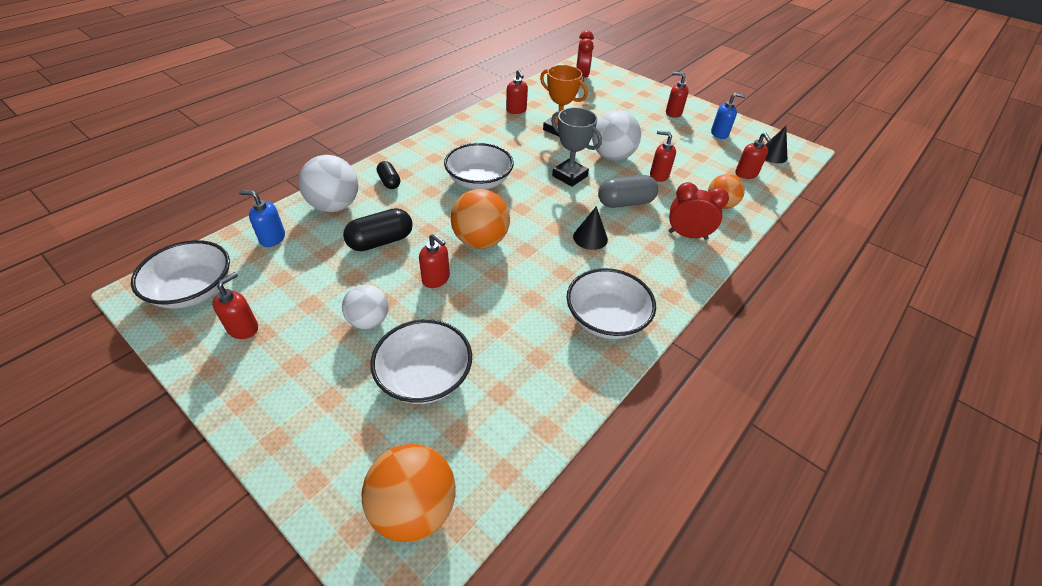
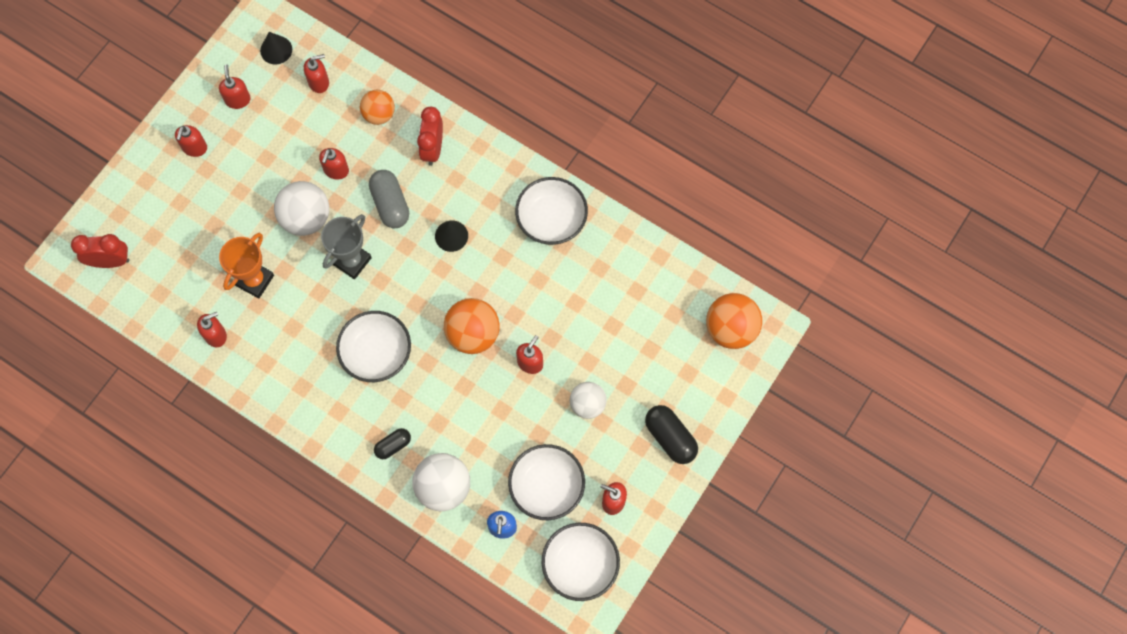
camera: 95 degrees left, 25 degrees up
(381, 241) = (489, 425): black capsule -> black capsule (670, 438)
(424, 376) = (633, 347): white bowl -> white bowl (546, 486)
(719, 134) = (238, 100): blue soap dispenser -> red soap dispenser

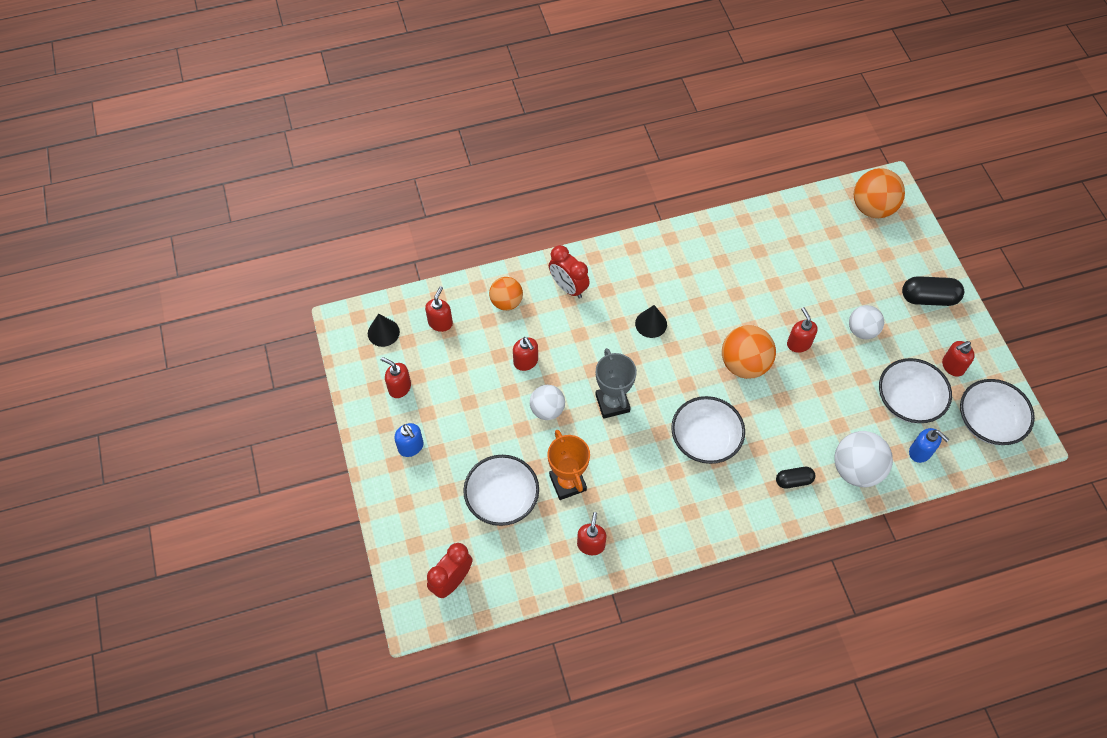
camera: 50 degrees left, 10 degrees down
(194, 148) = (411, 447): red soap dispenser -> blue soap dispenser
(306, 218) = (547, 410): white ball -> white ball, size x0.66
(390, 204) = (588, 345): grey capsule -> none
(393, 445) = (793, 481): black capsule -> black capsule turned 75 degrees clockwise
(551, 219) = (694, 253): white bowl -> white bowl (502, 498)

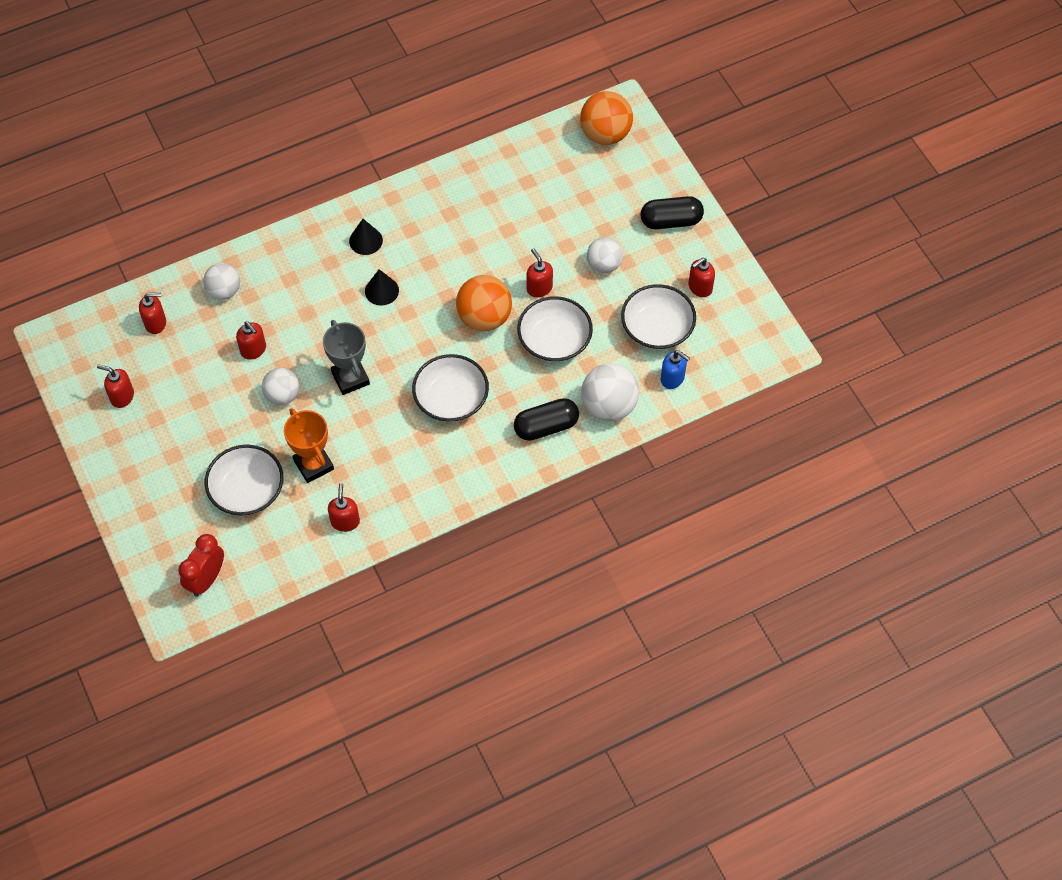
camera: 10 degrees left, 0 degrees up
(383, 332) = (95, 342): black cone -> black cone (366, 240)
(411, 447) = (144, 455): blue soap dispenser -> none
(440, 323) = (156, 323): red soap dispenser -> red soap dispenser turned 75 degrees clockwise
(506, 302) = (224, 291): orange ball -> white ball
(568, 287) = (289, 266): red clock -> none
(793, 481) = (546, 426): black capsule -> black capsule, size x1.64
(988, 421) = (740, 337): white bowl -> white bowl (554, 341)

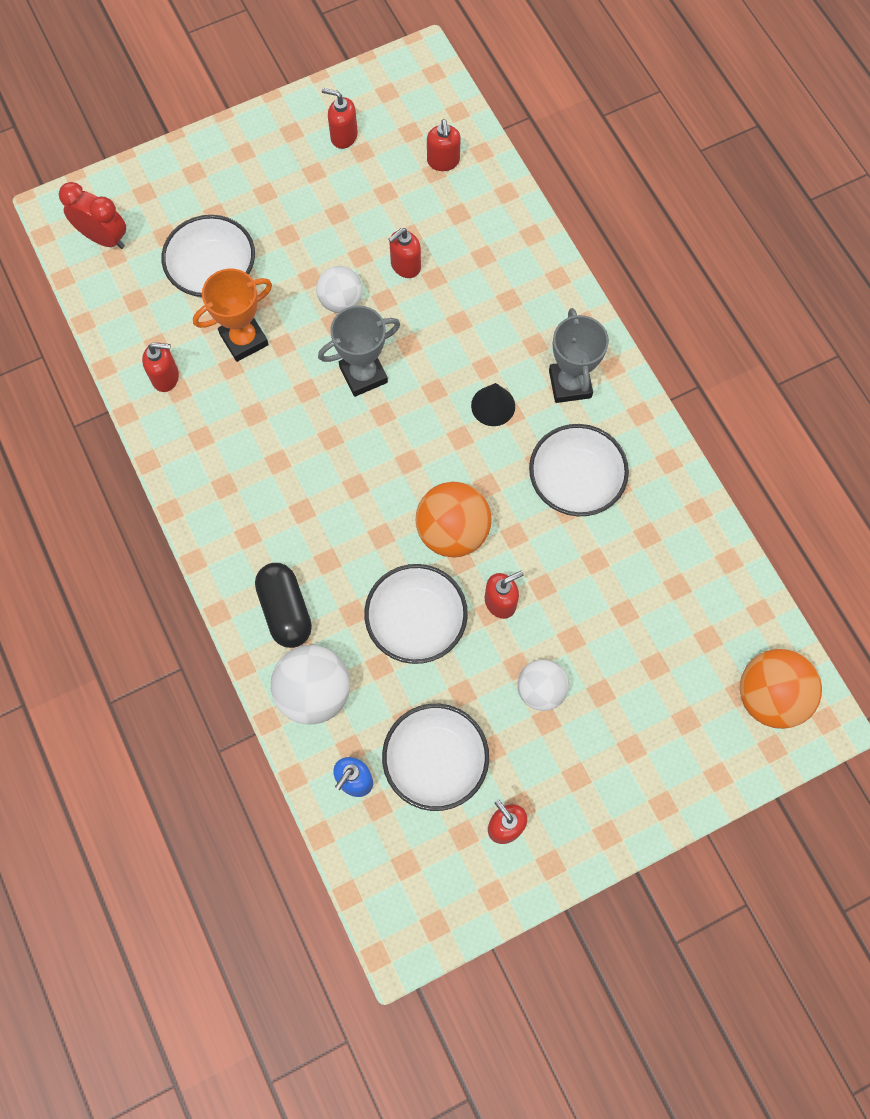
camera: 90 degrees right, 10 degrees up
(122, 396) = (343, 136): red soap dispenser -> red soap dispenser turned 90 degrees counterclockwise
(224, 291) = (489, 229): white ball -> none
(366, 240) = (570, 384): black cone -> grey trophy
(451, 399) = (329, 493): white bowl -> white bowl (575, 481)
(671, 221) = (619, 788): black capsule -> none

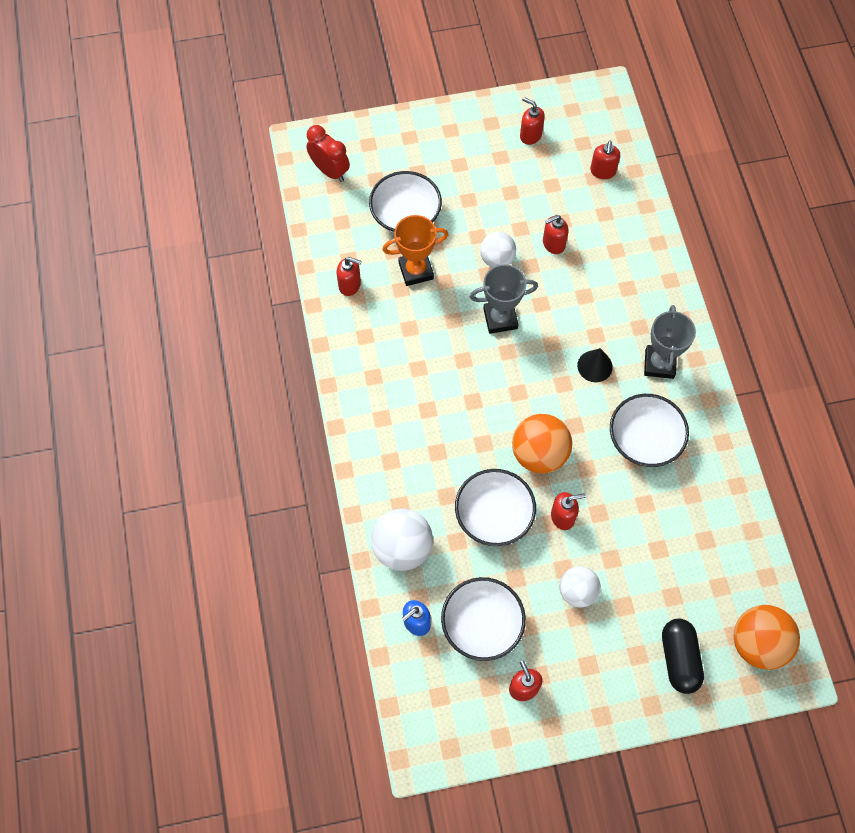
camera: 15 degrees right, 5 degrees down
(285, 610) = (396, 481): black capsule -> black capsule (679, 659)

